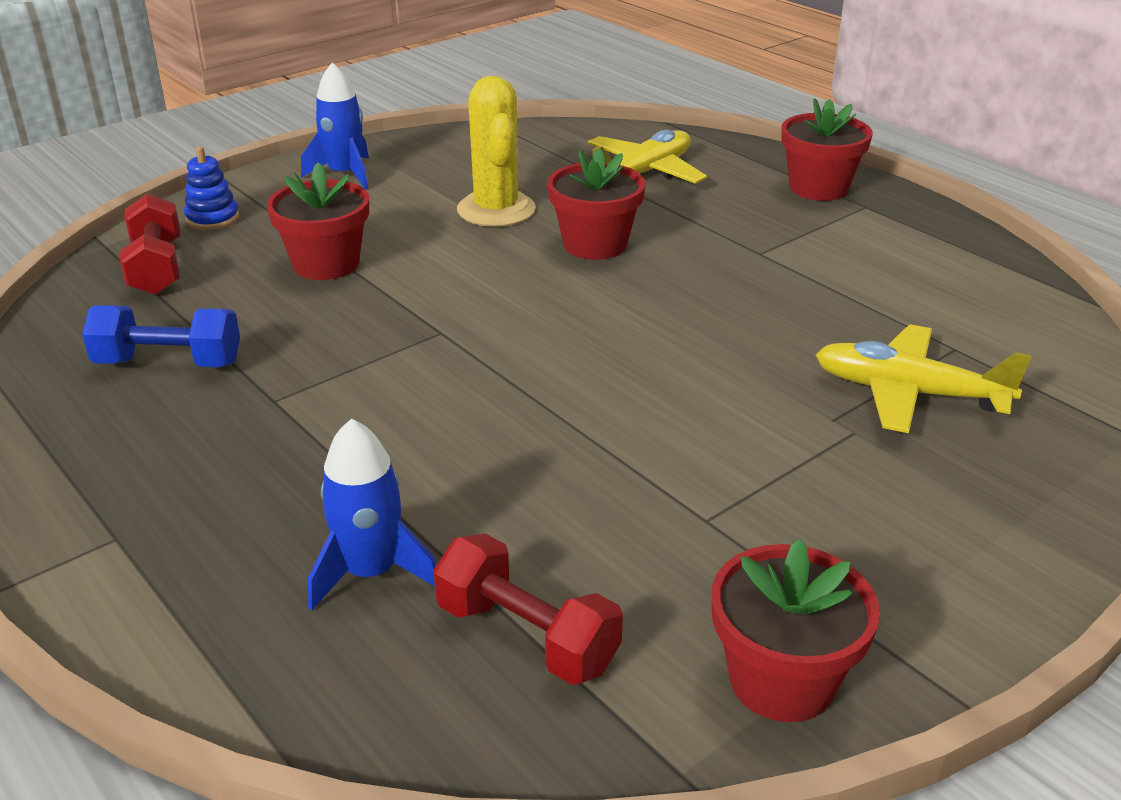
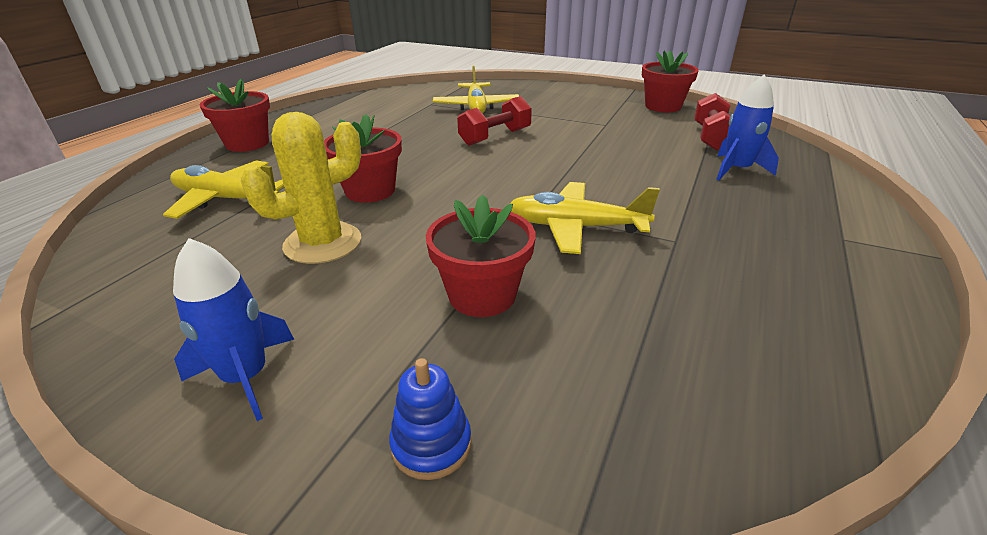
camera: 115 degrees left, 0 degrees up
(157, 268) = (587, 418): red dumbbell -> red dumbbell (495, 137)
(169, 363) = (705, 307): blue dumbbell -> none
(376, 345) = (575, 227): none -> yellow plane

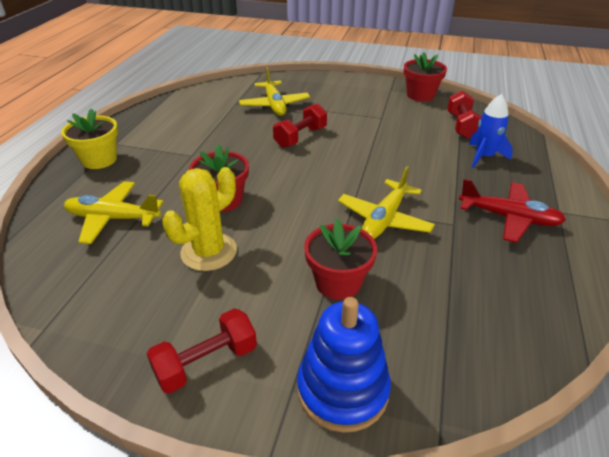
camera: 10 degrees left, 5 degrees up
(245, 377) = (206, 362): blue rocket -> red dumbbell
(247, 144) = (99, 160): red flower pot -> yellow flower pot
(431, 444) = (342, 390): blue stacking toy -> blue stacking toy, size x1.90
(575, 227) = (384, 219): yellow plane -> yellow plane turned 60 degrees counterclockwise
(762, 240) = (509, 218): none -> red plane

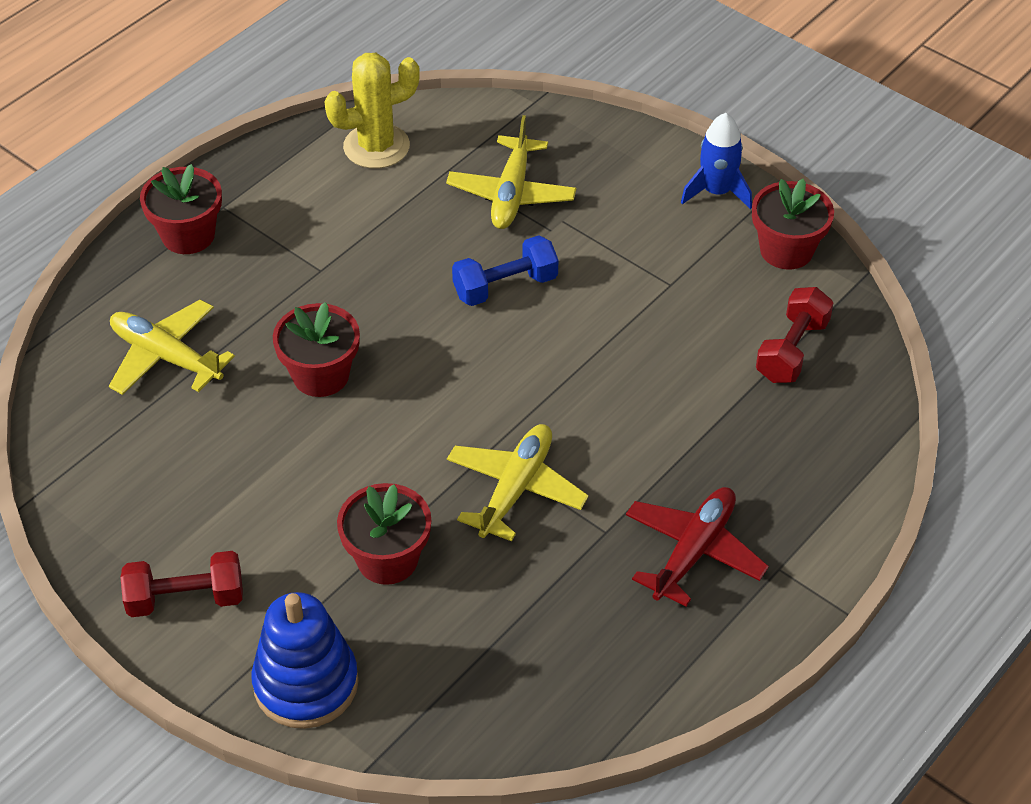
camera: 25 degrees right, 10 degrees up
(99, 160) = (188, 235): yellow flower pot -> red flower pot
(209, 252) = (259, 455): yellow cactus -> yellow cactus (376, 146)
(300, 137) = (505, 286): red dumbbell -> blue dumbbell
(384, 219) = (516, 488): yellow plane -> yellow plane turned 150 degrees clockwise
(484, 156) = (766, 429): blue rocket -> blue rocket (716, 192)
(509, 218) = (694, 551): red plane -> red plane turned 105 degrees counterclockwise

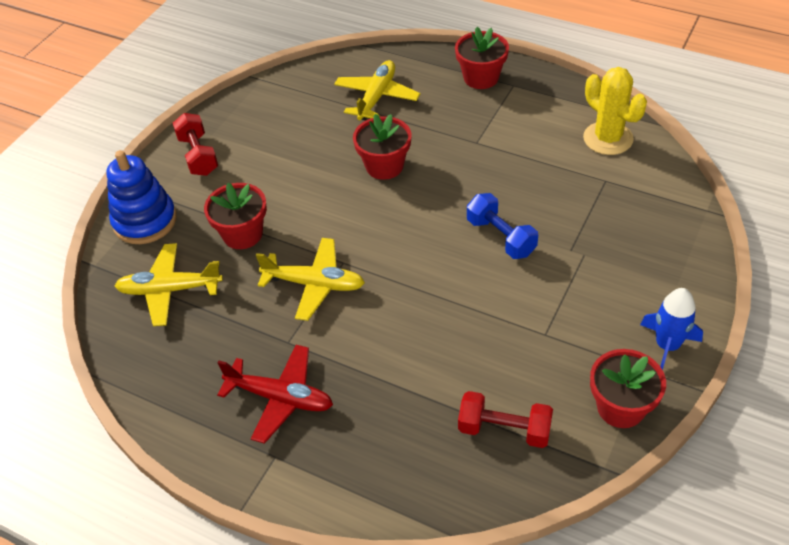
camera: 80 degrees right, 0 degrees up
(511, 194) = (597, 219): yellow plane -> yellow plane (169, 290)

